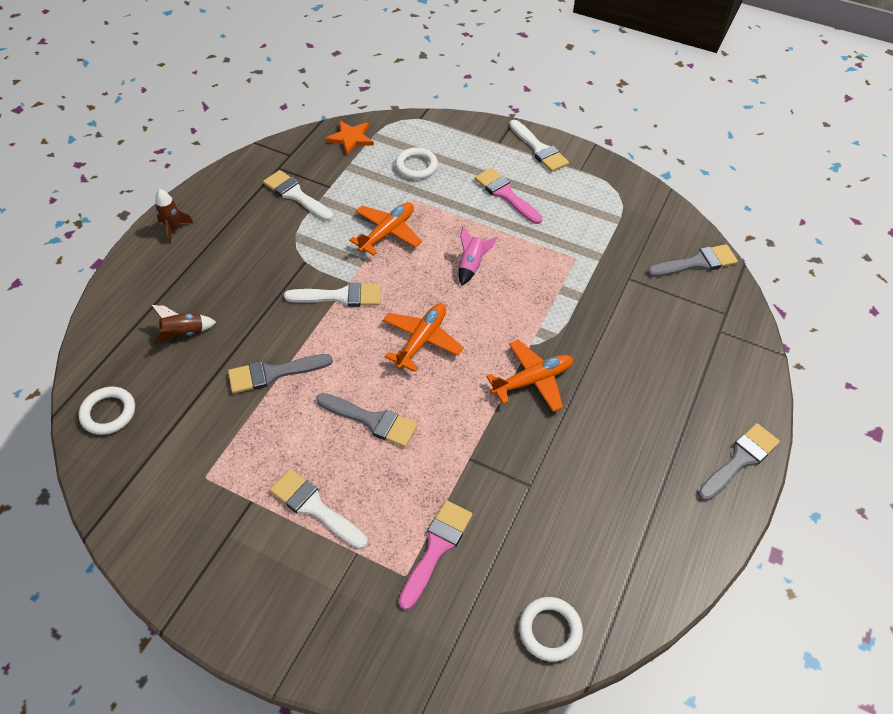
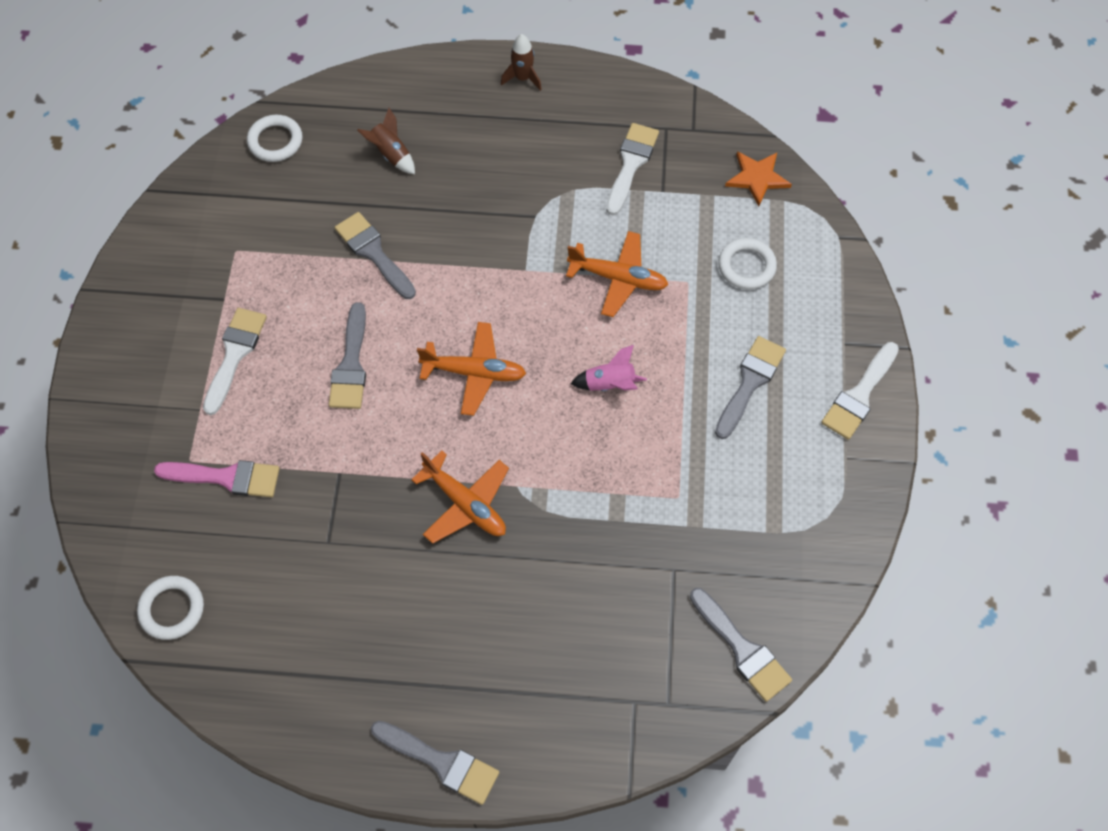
camera: 70 degrees right, 10 degrees up
(340, 296) = (501, 270): white brush -> none
(505, 194) = (750, 382): pink brush -> grey brush

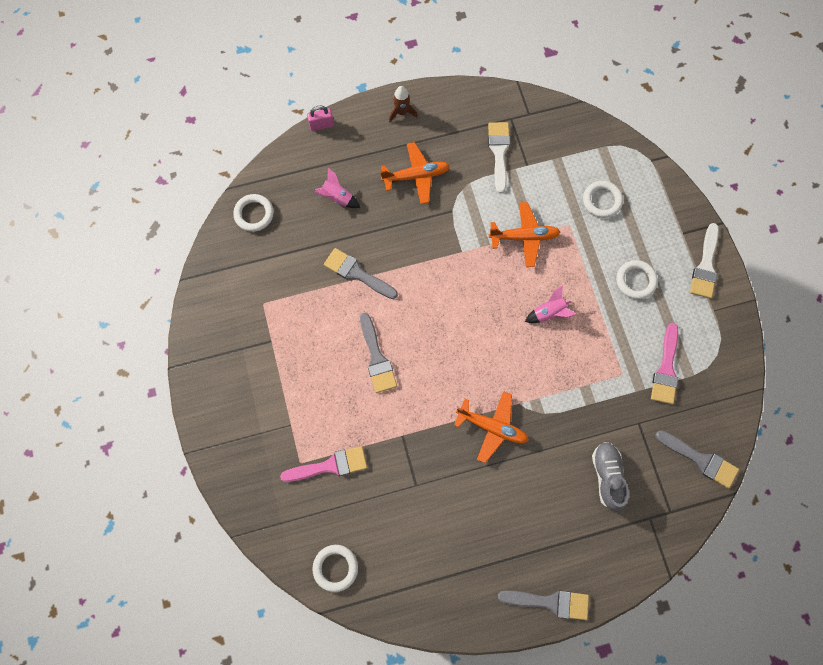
camera: 20 degrees left, 10 degrees up
(235, 354) = (296, 378): white brush -> none
(391, 154) = (337, 197): brown rocket -> pink rocket
(411, 63) = (321, 125): none -> pink padlock
(474, 372) = (459, 335): orange plane -> orange plane (416, 176)
(597, 623) = (607, 476): none -> grey shoe
(744, 511) = (666, 369): none -> pink brush
(750, 382) = (635, 281): grey brush -> white ring
(757, 178) = (584, 135): orange star -> none

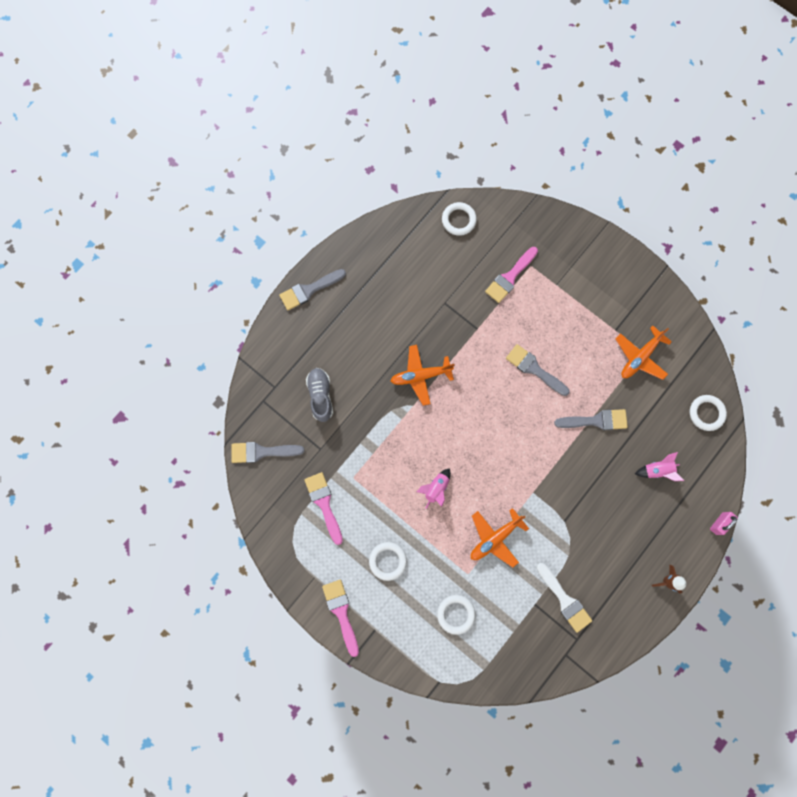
camera: 145 degrees right, 5 degrees up
(416, 176) = (613, 531): orange plane -> orange plane (640, 357)
(607, 476) = (320, 396): grey shoe -> grey shoe turned 150 degrees counterclockwise
(705, 266) = (341, 612): white brush -> pink brush

